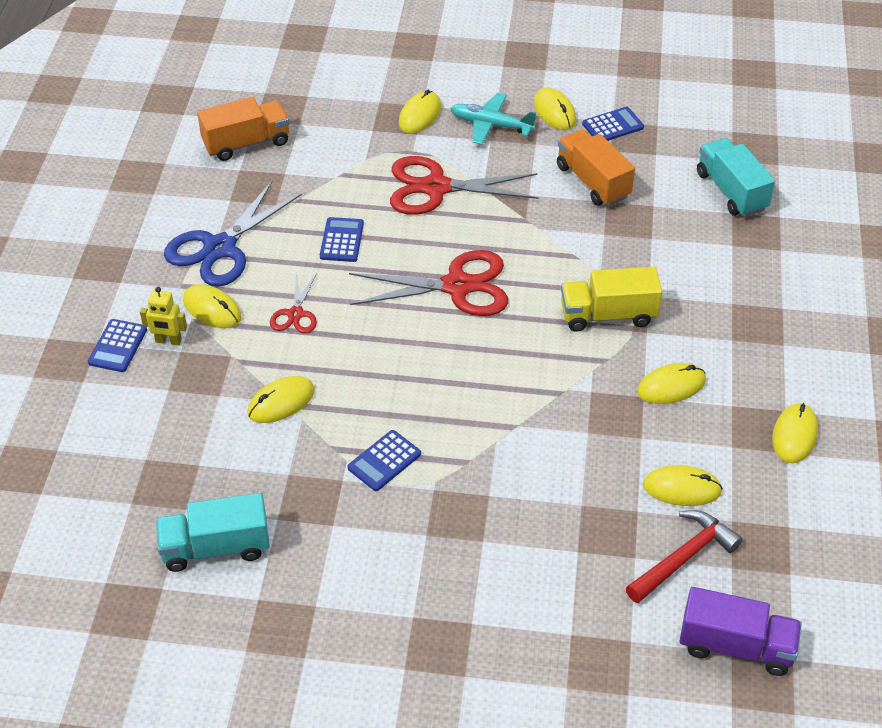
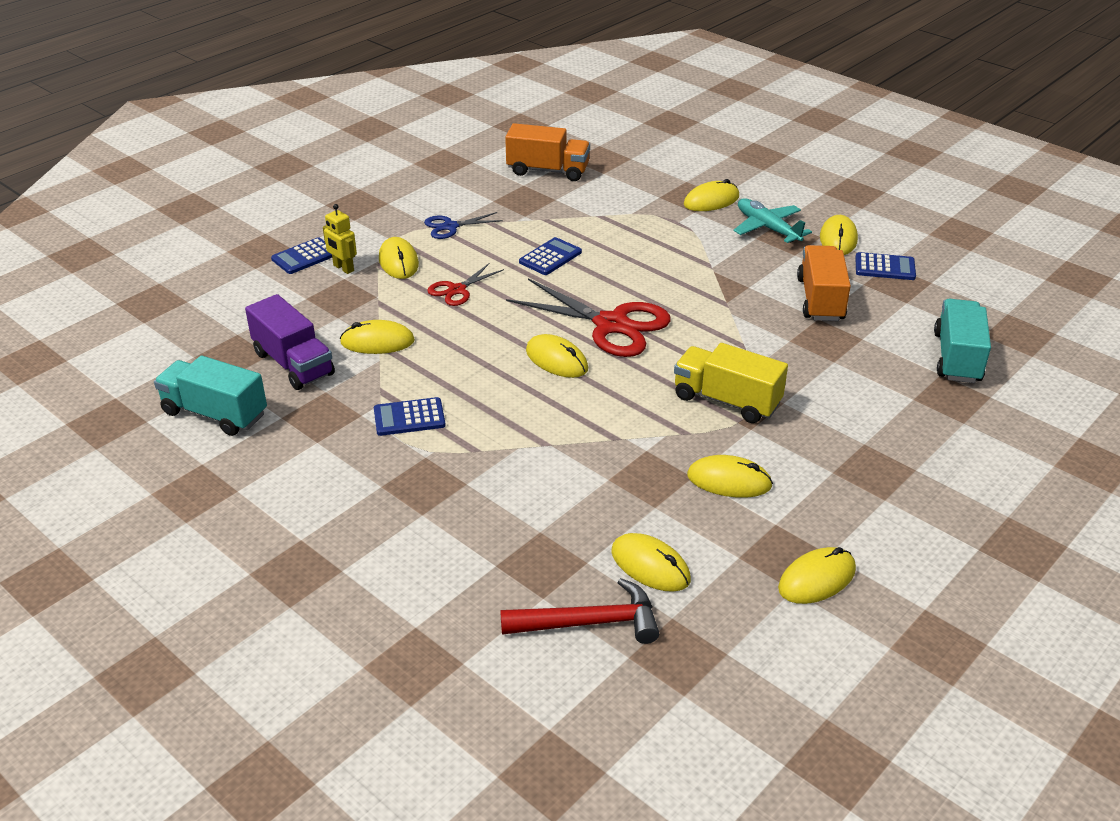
camera: 35 degrees right, 10 degrees down
(220, 248) = (450, 226): blue scissors -> blue scissors, size x0.52
(436, 187) = (670, 252): red scissors -> none
(447, 343) = (556, 360): none -> yellow mouse
(735, 646) = (559, 726): purple truck -> purple truck (293, 364)

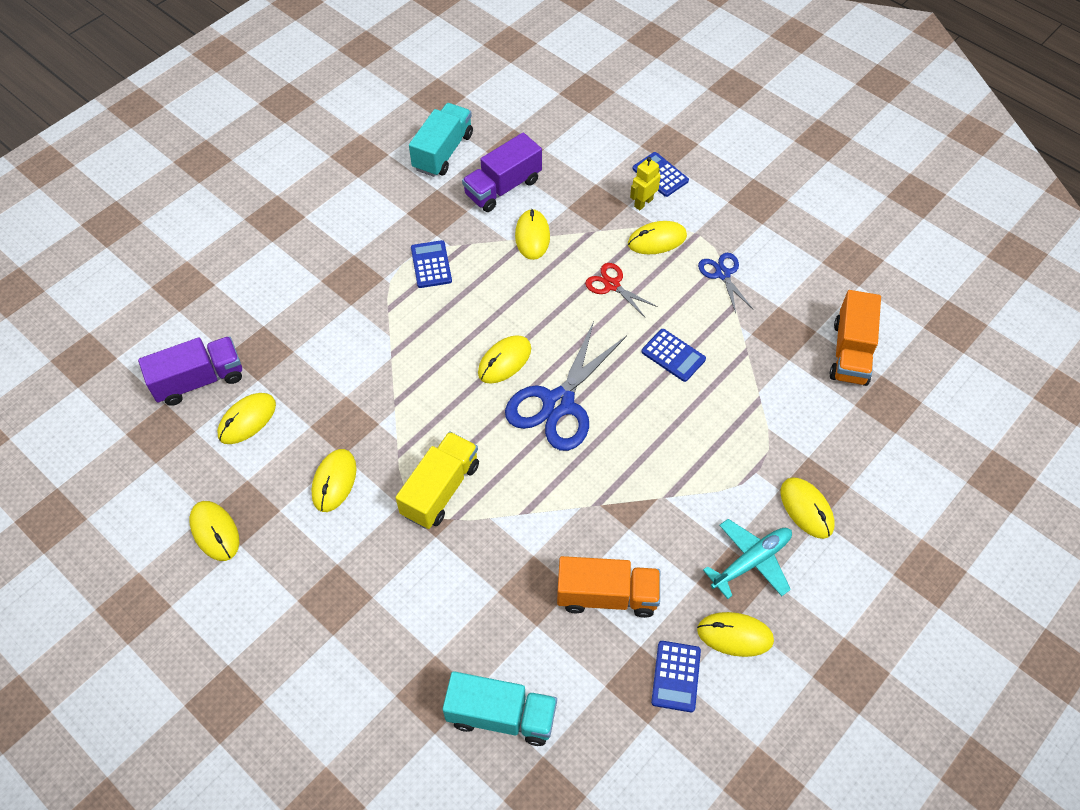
camera: 90 degrees right, 20 degrees up
(589, 623) = (199, 380): red hammer -> purple truck
(611, 325) = (558, 404): red scissors -> blue scissors

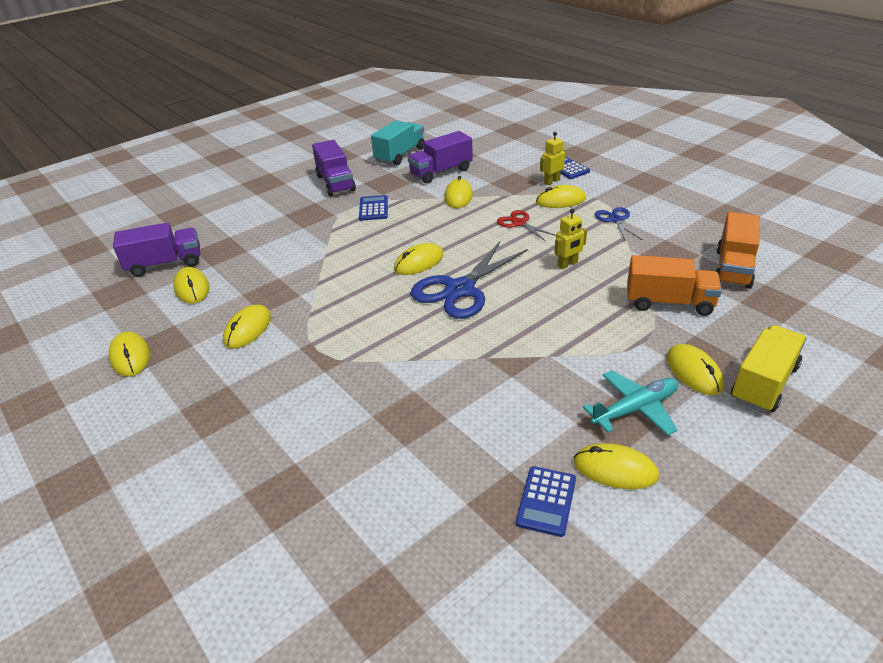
camera: 10 degrees right, 20 degrees down
(247, 420) = (192, 288): yellow mouse -> yellow mouse turned 75 degrees counterclockwise
(371, 215) = (335, 183): none -> purple truck
(440, 490) = (339, 339): yellow truck -> yellow truck (764, 383)
(501, 716) = (348, 521): turquoise truck -> none
(607, 596) = (481, 426): orange truck -> orange truck (669, 303)
(673, 355) = (567, 264): blue calculator -> yellow robot

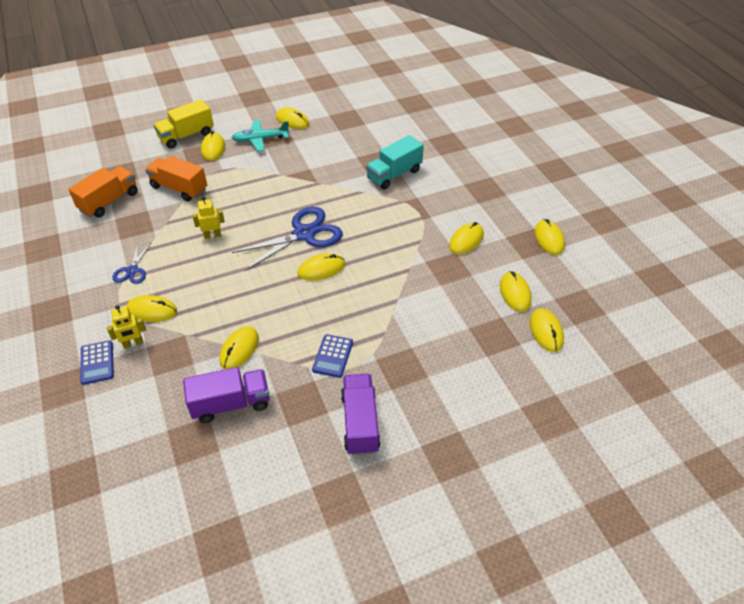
camera: 165 degrees left, 10 degrees up
(165, 264) = (546, 331): purple truck -> yellow mouse
(400, 155) = (258, 466): turquoise truck -> turquoise truck (394, 174)
(519, 223) = (212, 291): red scissors -> none
(546, 501) = (330, 117): blue calculator -> none

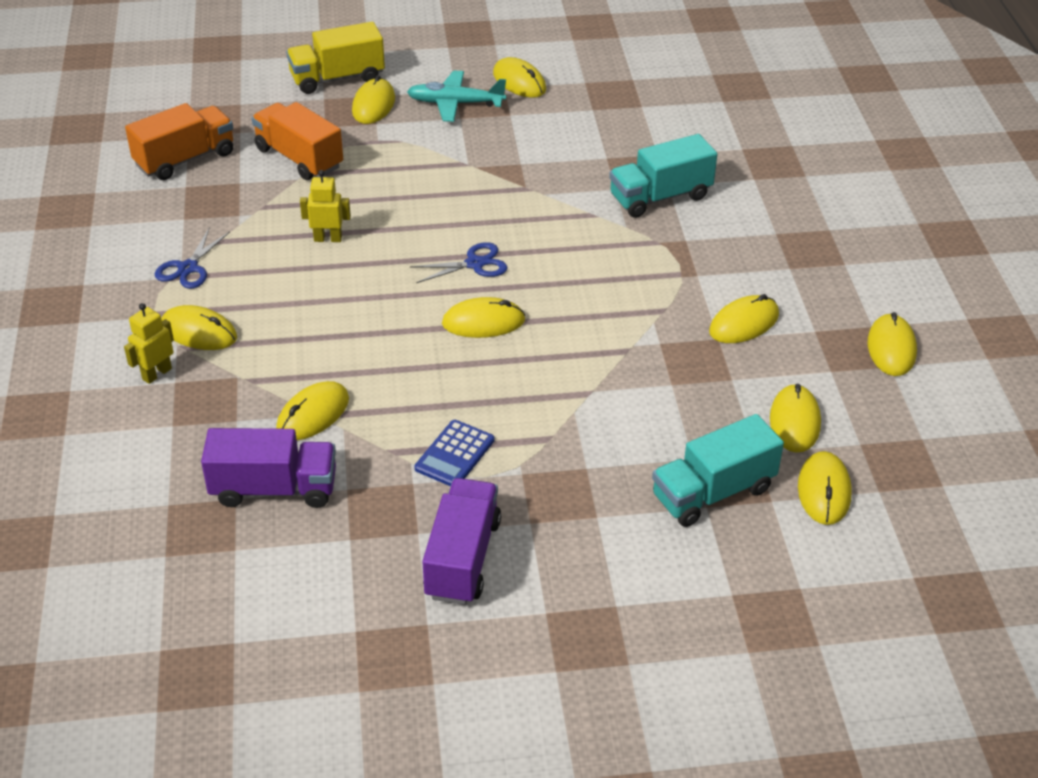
camera: 15 degrees right, 5 degrees down
(97, 362) = (96, 389): blue calculator -> none
(133, 343) = (156, 374): yellow robot -> yellow robot turned 135 degrees clockwise
(304, 234) = (475, 264): blue scissors -> blue scissors, size x0.52
(487, 346) = (713, 492): none -> turquoise truck

